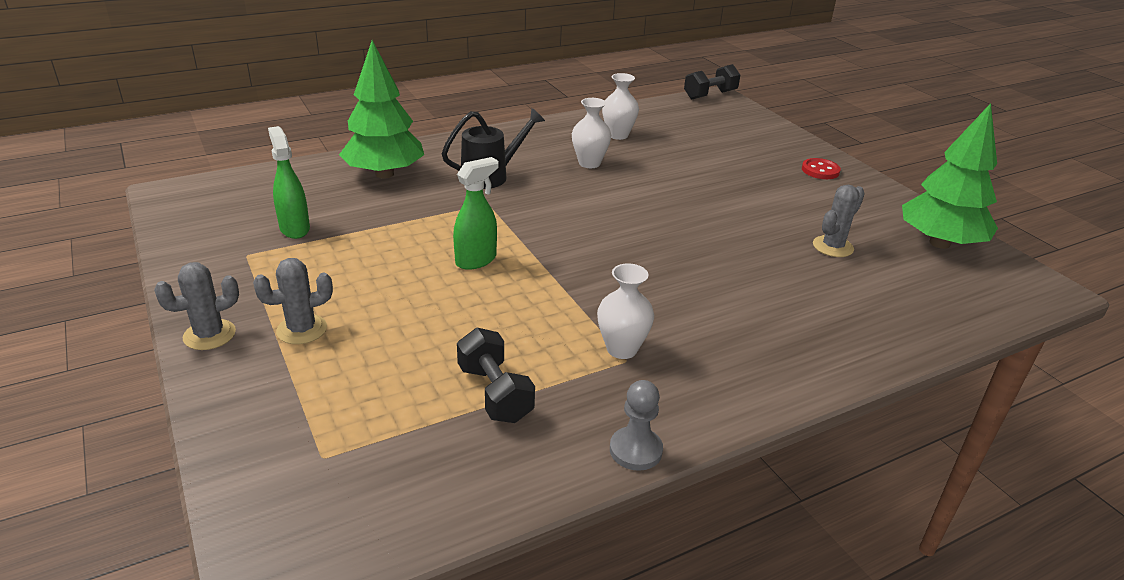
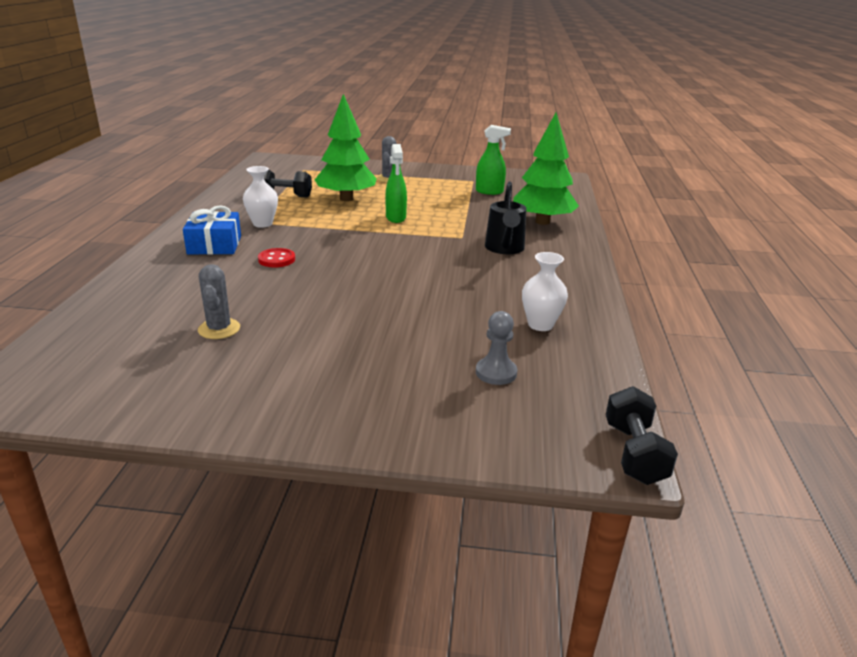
camera: 125 degrees right, 5 degrees down
(209, 335) = (409, 167): grey cactus -> none
(589, 163) = (489, 289): white vase -> none
(635, 450) = (205, 206): grey pawn -> grey pawn (496, 373)
(725, 347) = (214, 245): none -> blue gift
(820, 170) = (328, 408): red button -> red button (276, 259)
(939, 243) = (125, 388): green tree -> green tree (346, 198)

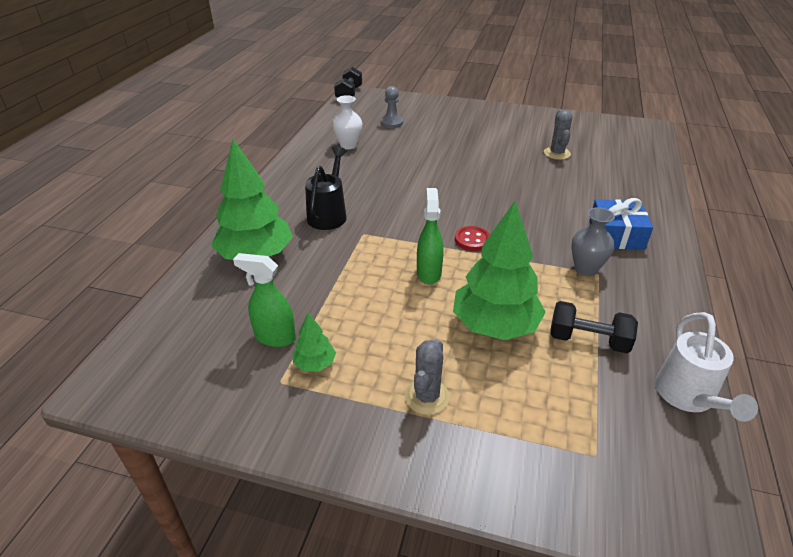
camera: 170 degrees left, 10 degrees up
(239, 182) = (688, 397): none -> white watering can
(262, 224) = (585, 269): white vase -> grey vase
(276, 259) = (545, 212): red button -> red button (472, 240)
(457, 185) = (315, 364): none -> green tree

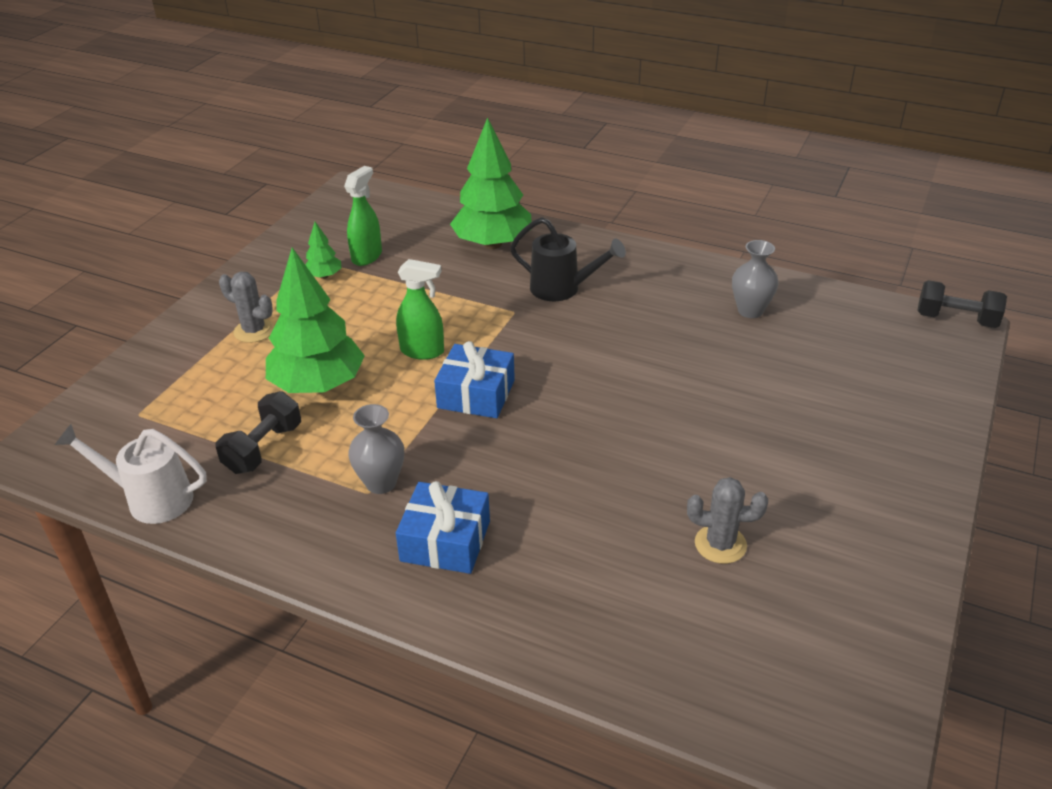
camera: 100 degrees right, 0 degrees up
(348, 145) = (750, 311): white vase -> grey vase
(391, 123) = (837, 358): grey pawn -> none
(472, 240) = (476, 394): red button -> blue gift

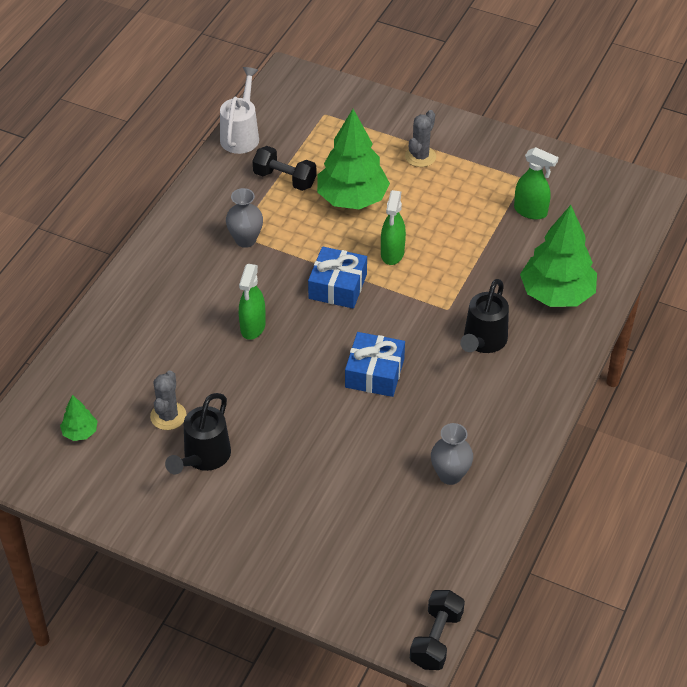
camera: 90 degrees right, 10 degrees up
(324, 276) = (498, 187): green tree -> green tree (80, 432)
(445, 541) = (189, 274): blue gift -> blue gift (374, 373)
(549, 468) = (253, 327): none -> green spray bottle
(782, 503) = (203, 457): none -> black watering can

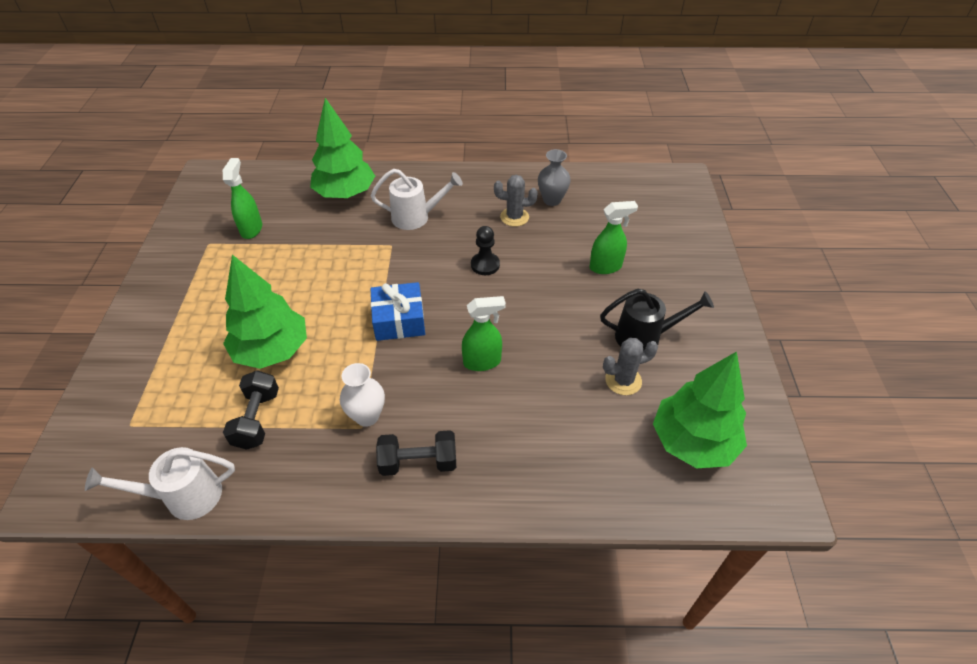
camera: 115 degrees left, 0 degrees up
(80, 432) = (692, 441): green tree -> green tree, size x2.22
(245, 240) = (367, 416): grey vase -> white vase
(374, 373) = (485, 265): blue gift -> black pawn
(392, 254) = (340, 297): green spray bottle -> green spray bottle (606, 267)
(420, 156) = (191, 319): grey cactus -> grey cactus (514, 217)
(436, 639) = (677, 173): black dumbbell -> black dumbbell (418, 462)
(483, 341) = (416, 217): black watering can -> white watering can

